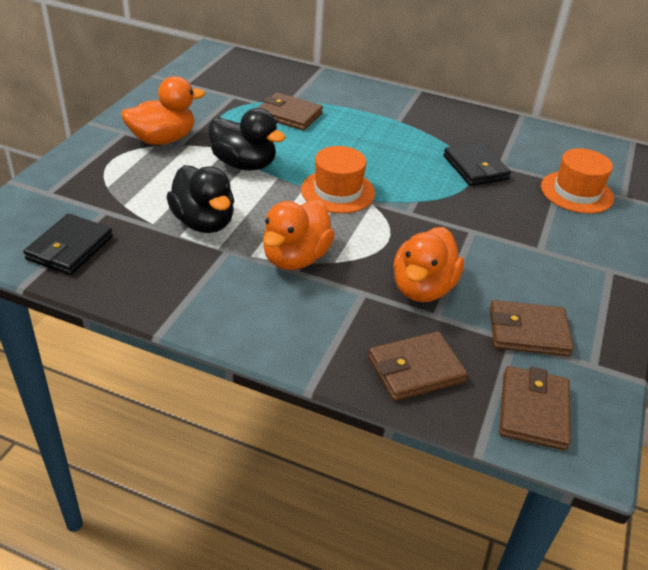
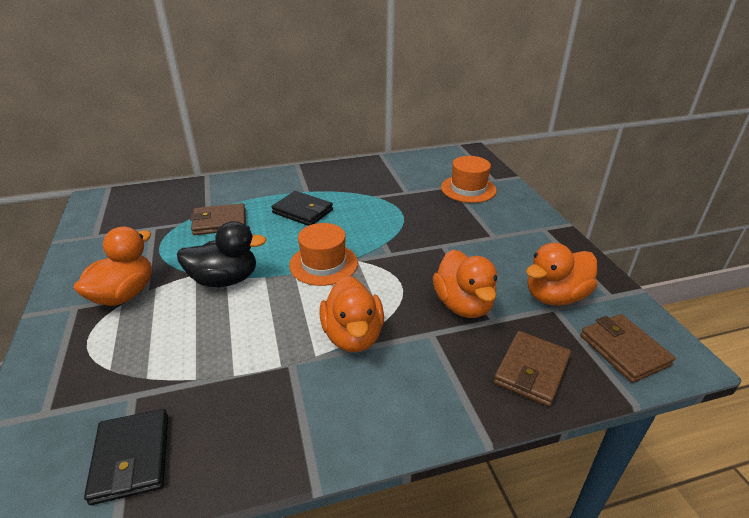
camera: 35 degrees left, 5 degrees down
(204, 222) = (243, 350): black duck -> none
(475, 168) = (394, 201): black wallet -> black wallet (303, 211)
(528, 332) = (555, 296): brown wallet -> orange duck

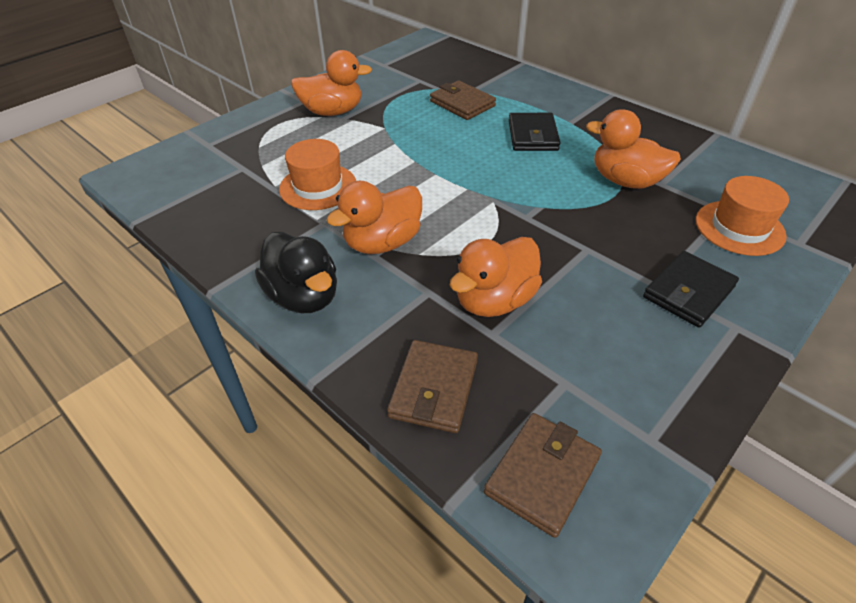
camera: 60 degrees right, 10 degrees up
(131, 458) = (193, 196): black wallet -> black wallet (688, 292)
(225, 280) = (390, 144): black duck -> black duck (304, 296)
(323, 264) = (465, 183): orange hat -> orange hat (318, 187)
(531, 371) = (434, 389): brown wallet -> brown wallet turned 75 degrees counterclockwise
(555, 296) = (589, 378): orange duck -> orange duck (625, 181)

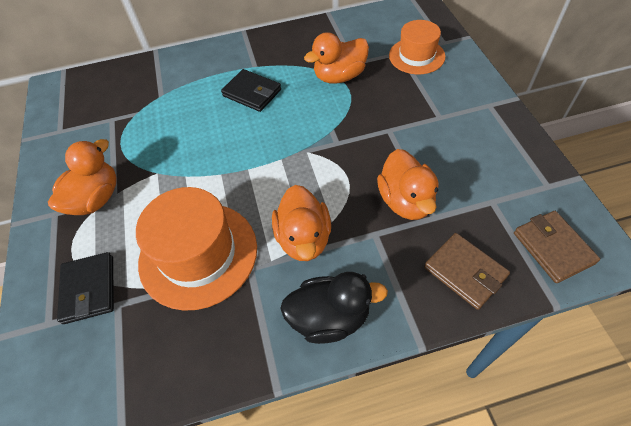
camera: 55 degrees left, 10 degrees up
(318, 187) = (198, 254): orange hat -> orange hat, size x1.60
(462, 104) = (173, 110): brown wallet -> none
(688, 292) = (453, 107): black wallet -> black wallet (89, 289)

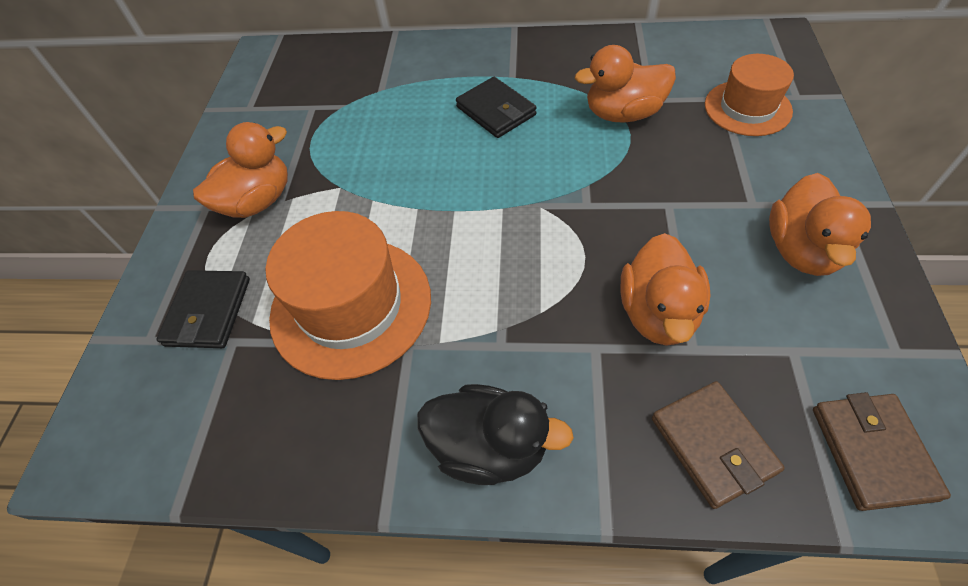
camera: 20 degrees right, 0 degrees up
(304, 238) = (494, 325): orange duck -> orange duck (801, 250)

